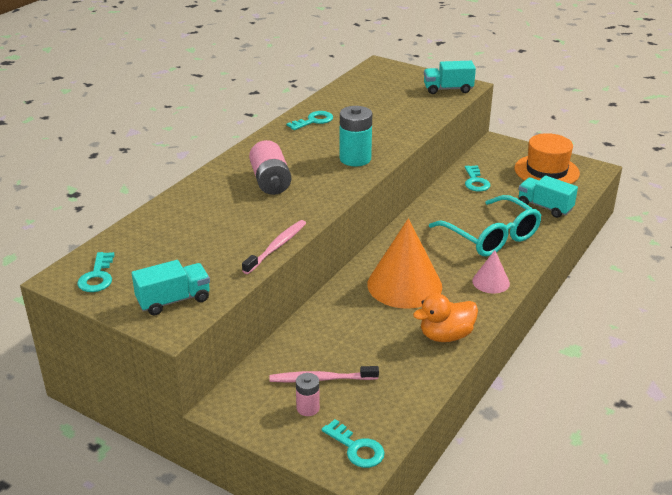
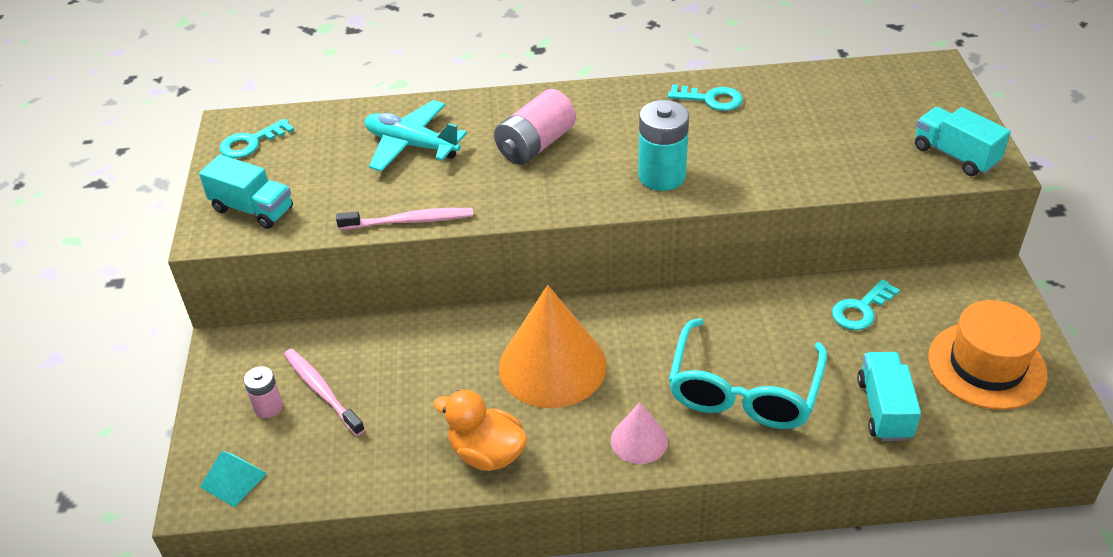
camera: 55 degrees right, 10 degrees up
(204, 219) = (411, 145): none -> turquoise plane
(357, 448) = (233, 480): turquoise key -> turquoise pyramid

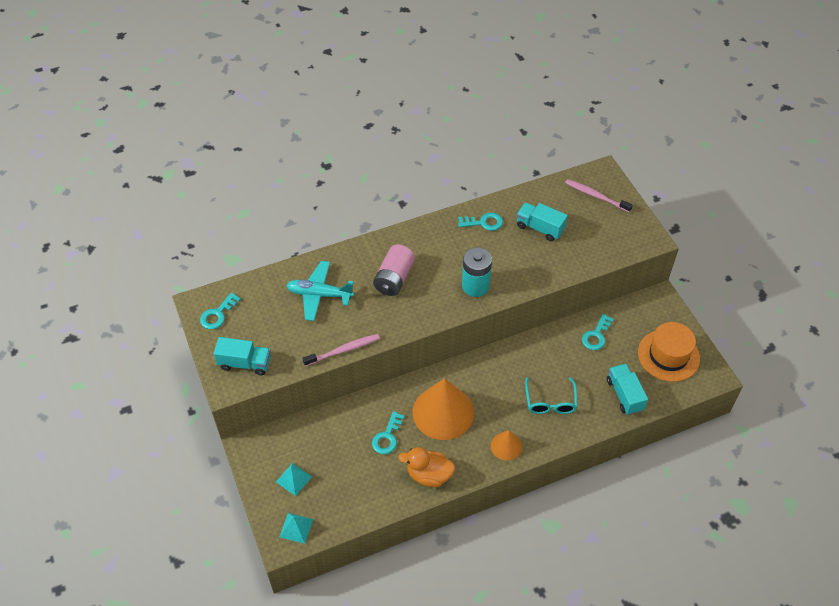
camera: 20 degrees left, 10 degrees up
(268, 407) = (294, 479): pink battery -> turquoise pyramid
(322, 391) = (320, 461): pink toothbrush -> pink toothbrush (596, 196)
(445, 381) = (387, 437): none -> turquoise key
(639, 440) = (506, 446): pink cone -> orange cone
(743, 390) = (550, 402): turquoise glasses -> turquoise glasses, size x0.63
(955, 155) = (629, 236): turquoise truck -> turquoise truck (540, 228)

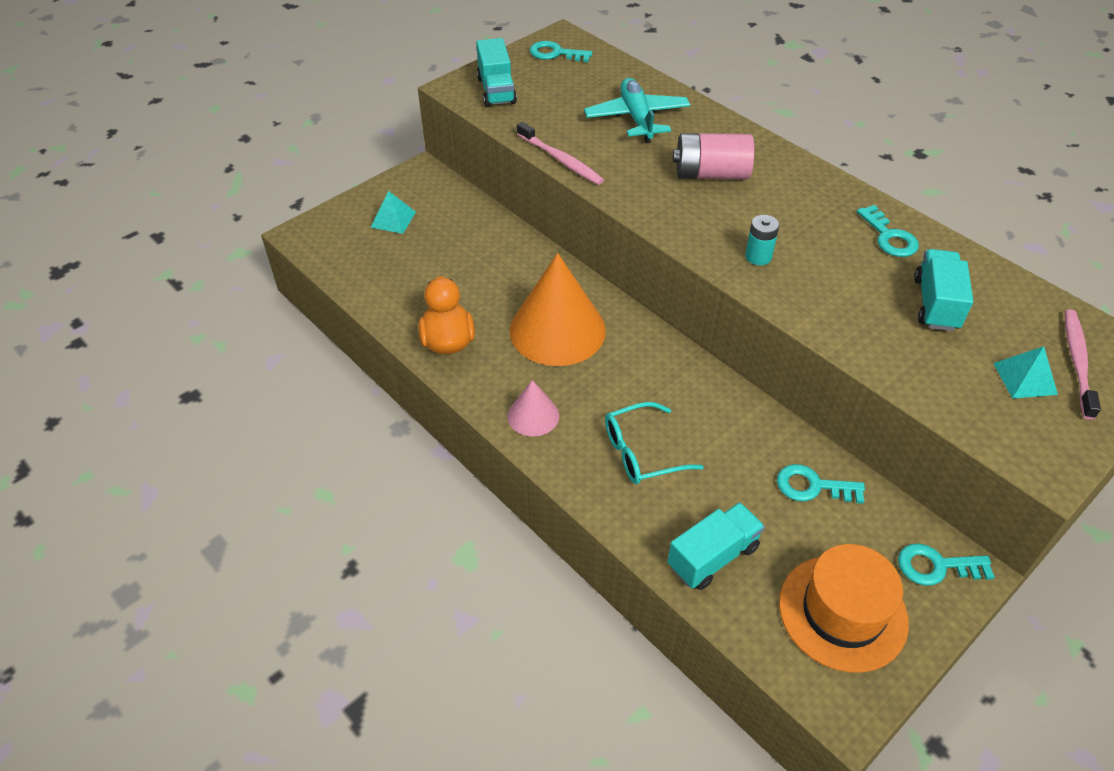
camera: 70 degrees right, 5 degrees down
(296, 528) = (326, 240): turquoise pyramid -> turquoise pyramid (1025, 378)
(387, 437) = (490, 284): turquoise key -> turquoise key (936, 566)
(475, 286) = (758, 256): turquoise battery -> turquoise battery, size x0.57
(506, 446) = (533, 415): orange cone -> pink cone

